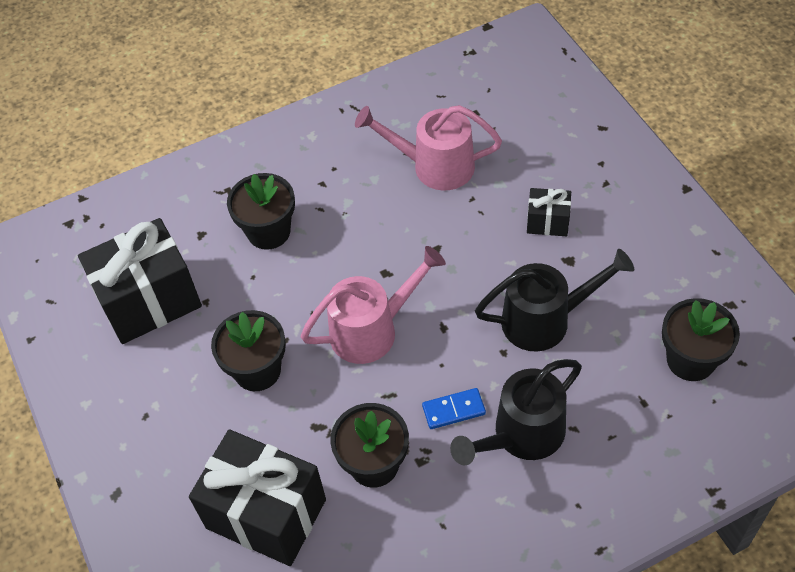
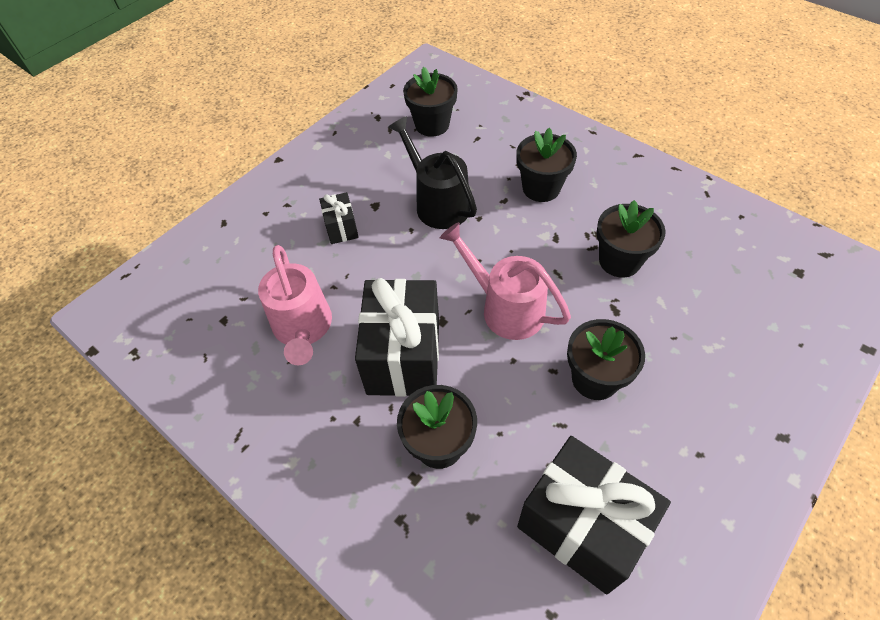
camera: 115 degrees left, 0 degrees up
(266, 514) = (708, 312): black gift -> black gift (404, 357)
(453, 410) = (545, 230): blue domino -> none
(521, 436) = (541, 188): black watering can -> black flower pot

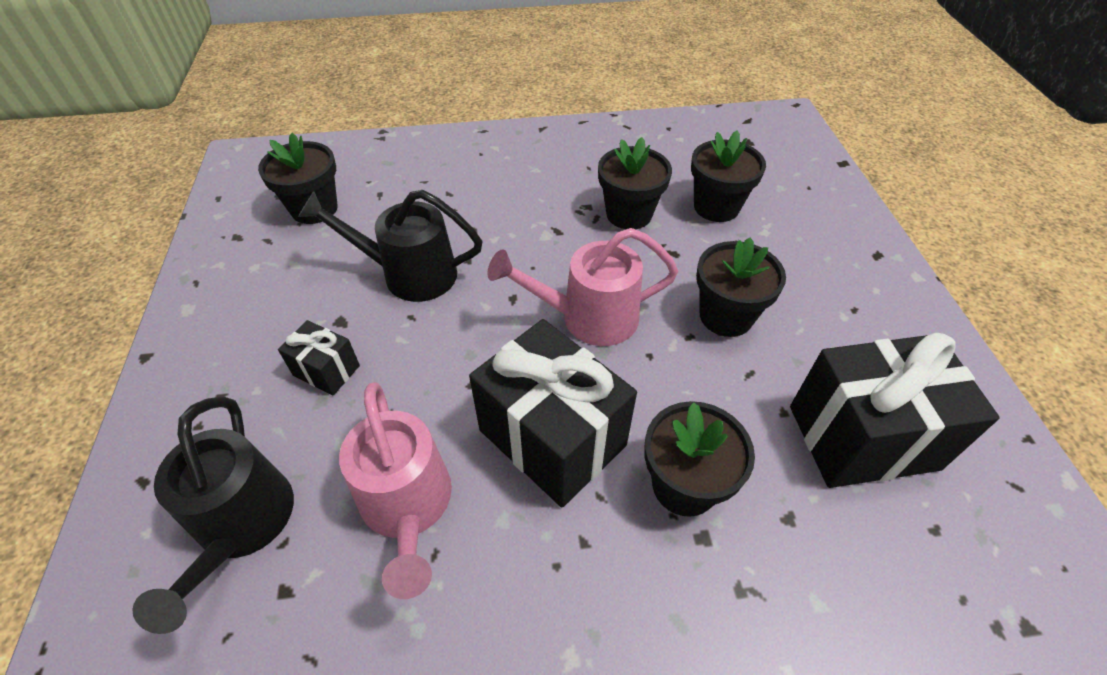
camera: 50 degrees left, 5 degrees down
(236, 277) = (242, 527): none -> black watering can
(303, 329) = (408, 507): pink watering can -> pink watering can turned 45 degrees clockwise
(541, 188) = (494, 199): black flower pot -> black flower pot (716, 207)

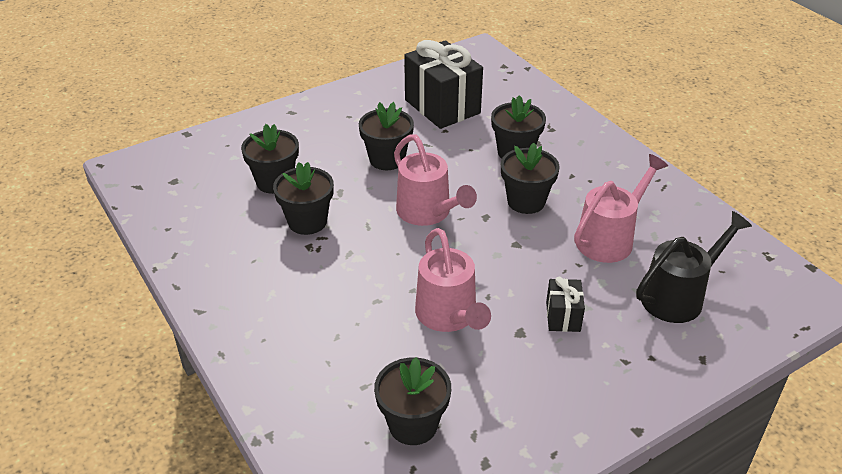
camera: 115 degrees left, 10 degrees down
(408, 274) = (449, 317): black watering can -> pink watering can
(552, 437) = (526, 201): black gift -> black flower pot

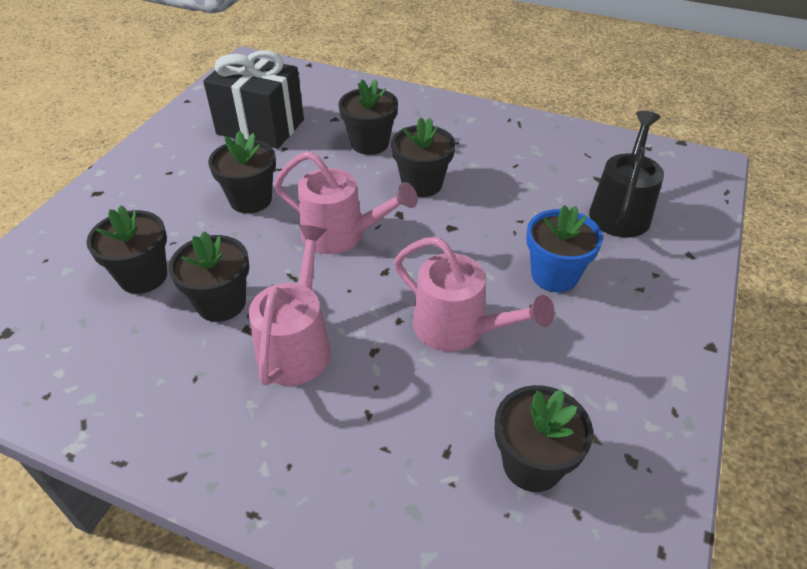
camera: 35 degrees left, 5 degrees up
(563, 316) = (554, 275): black gift -> blue flower pot
(610, 238) = (522, 185): pink watering can -> pink watering can (297, 344)

